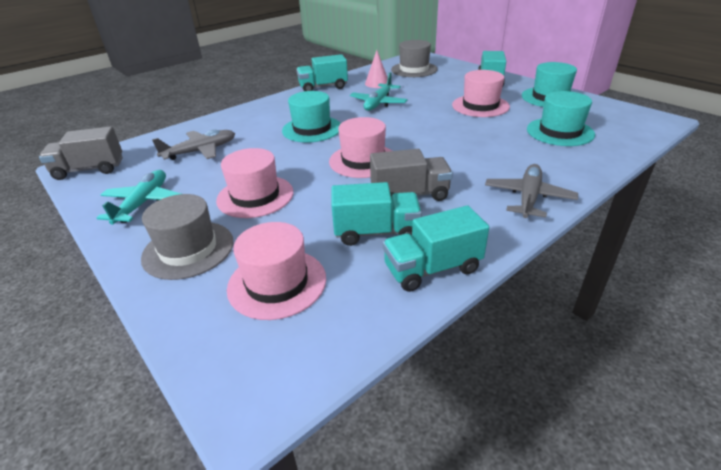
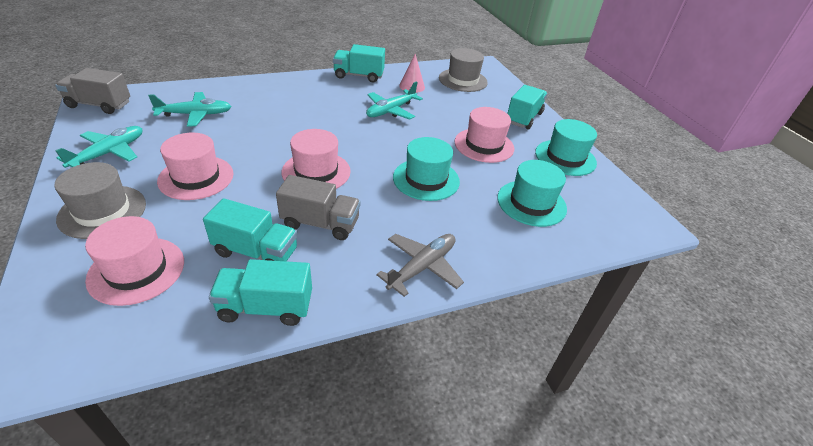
camera: 15 degrees right, 5 degrees up
(200, 151) = (195, 114): grey plane -> turquoise plane
(312, 129) = (305, 121): turquoise hat -> turquoise hat (426, 179)

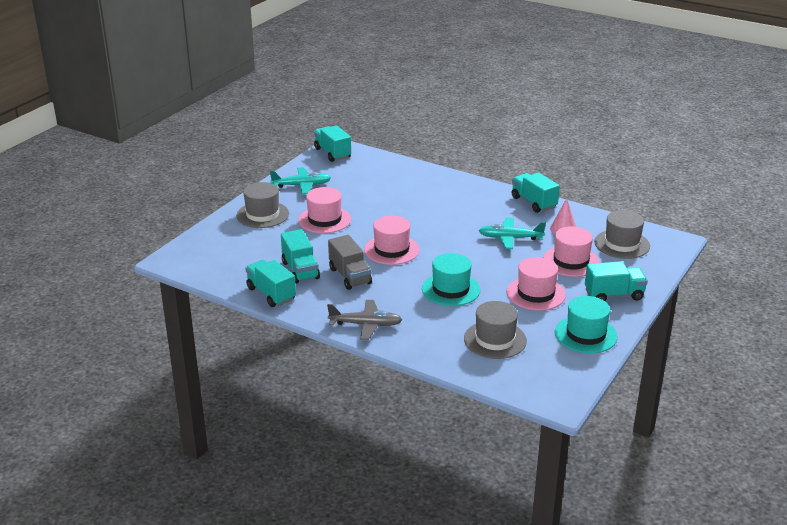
camera: 55 degrees right, 10 degrees down
(99, 105) = (332, 153): grey truck -> turquoise truck
(136, 270) = (243, 248): pink hat -> pink hat (571, 261)
(195, 114) = (375, 182): turquoise plane -> none
(531, 203) = (495, 340): turquoise hat -> grey hat

